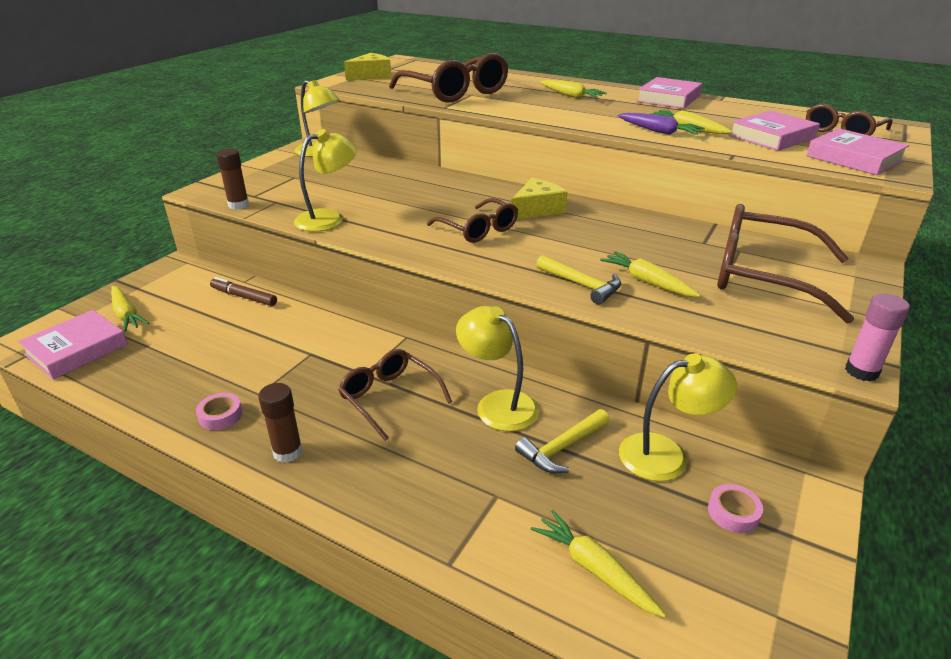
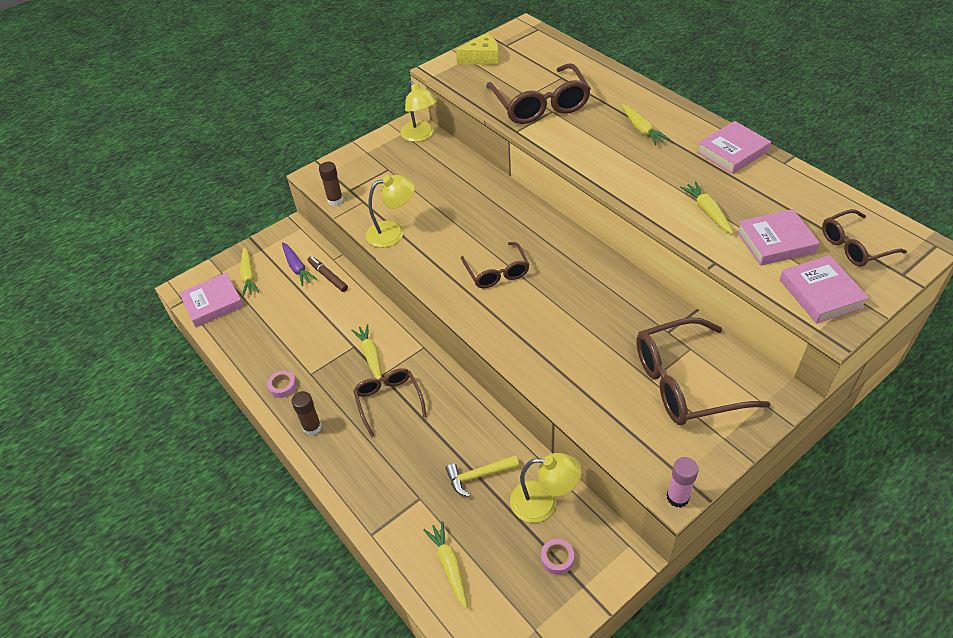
camera: 25 degrees right, 15 degrees up
(497, 404) = (456, 427): yellow lamp -> none
(537, 209) = (557, 256): yellow cheese -> none
(582, 285) = (538, 356): yellow hammer -> none
(647, 282) = (589, 366): yellow carrot -> yellow carrot (371, 356)
(659, 131) = (677, 211): purple carrot -> purple carrot (297, 268)
(762, 276) = (685, 383): brown glasses -> brown glasses turned 60 degrees counterclockwise

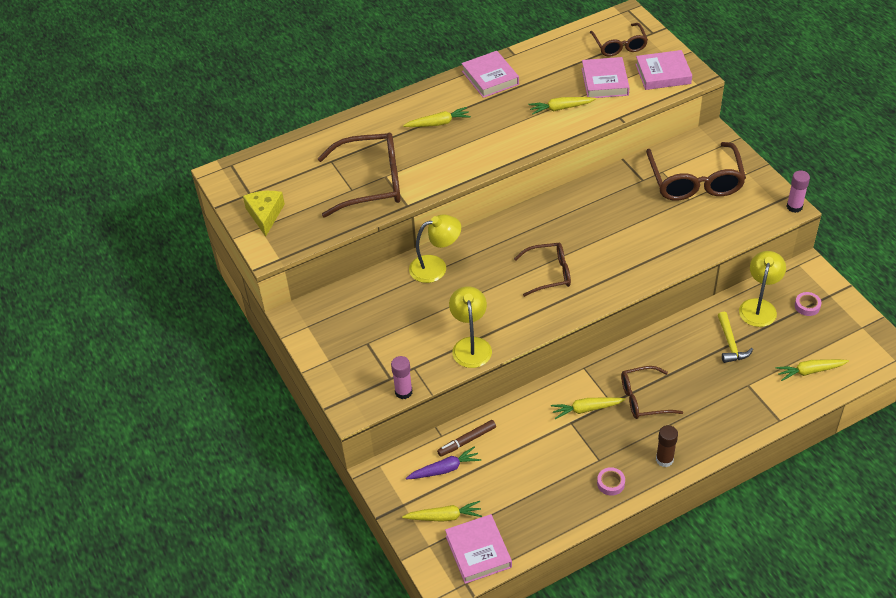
camera: 80 degrees left, 0 degrees up
(335, 200) = (403, 392): brown glue stick -> pink glue stick
(420, 135) = (319, 310): yellow lamp -> yellow lamp (435, 267)

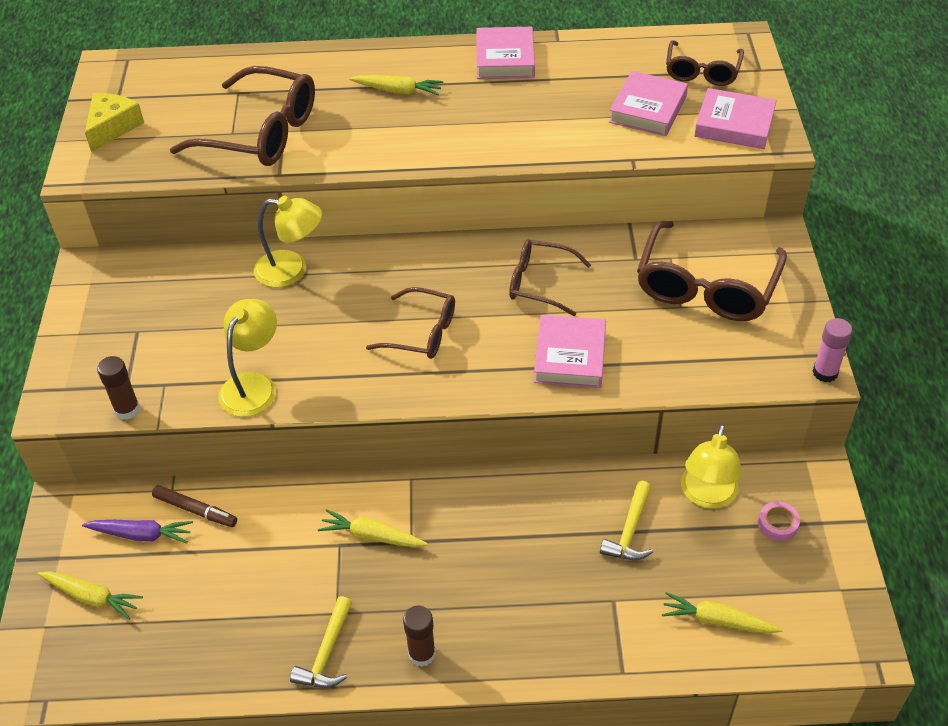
camera: 25 degrees right, 0 degrees up
(403, 392) = (127, 410): pink glue stick -> brown glue stick
(467, 441) = (195, 510): brown marker -> brown marker turned 150 degrees counterclockwise
(478, 551) = (94, 664): pink book -> pink book (570, 356)
(561, 108) = (564, 123): yellow carrot -> none
(610, 483) = (327, 653): pink tape -> yellow hammer
(643, 399) = (456, 555): brown glasses -> brown glasses (539, 283)
(759, 306) = (707, 496): yellow lamp -> yellow lamp turned 150 degrees clockwise

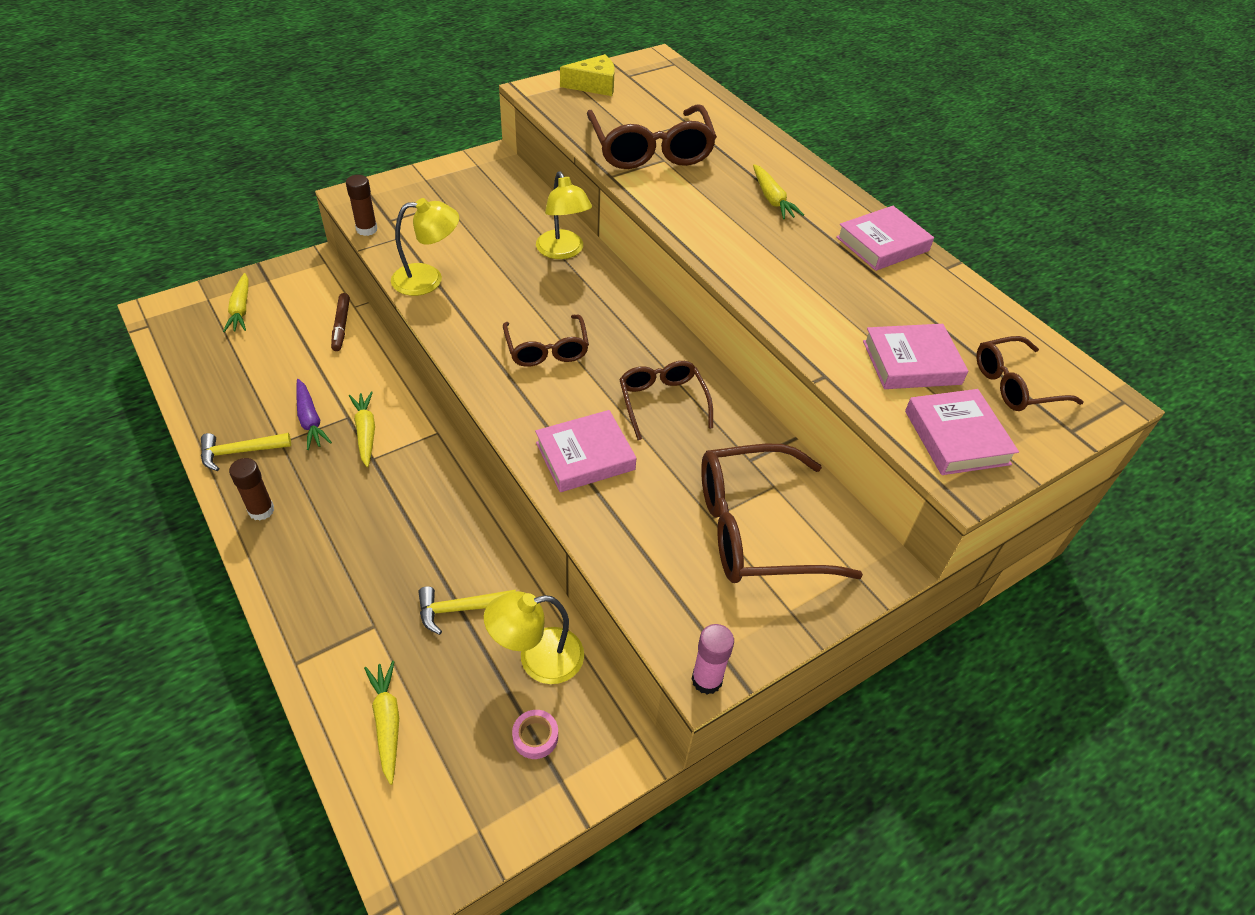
camera: 55 degrees right, 0 degrees up
(141, 534) = (306, 309): purple carrot -> purple carrot (310, 420)

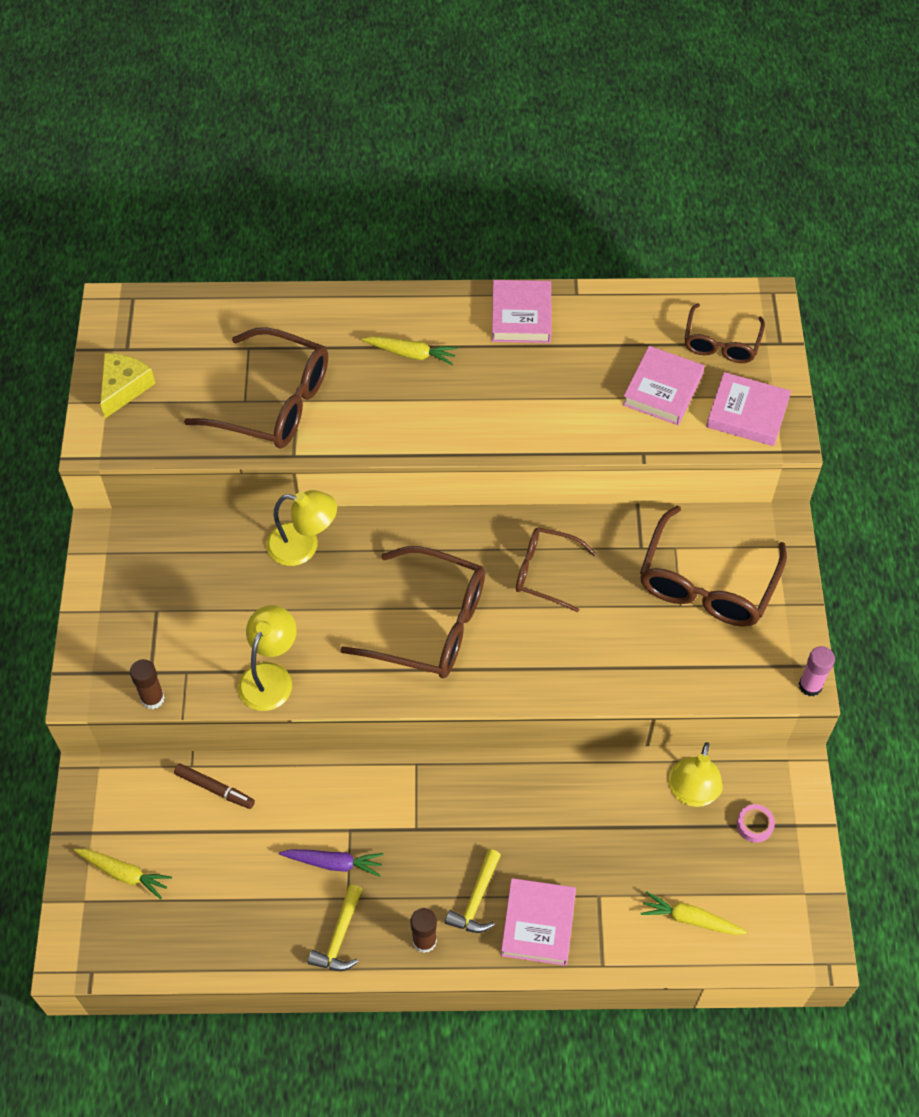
camera: 55 degrees left, 10 degrees up
(365, 432) = (379, 822): yellow carrot -> none
(461, 609) = (618, 826): yellow hammer -> yellow hammer (476, 899)
(547, 349) = (430, 624): brown glasses -> brown glasses, size x1.67
(585, 456) = (571, 657): pink book -> pink book (538, 924)

